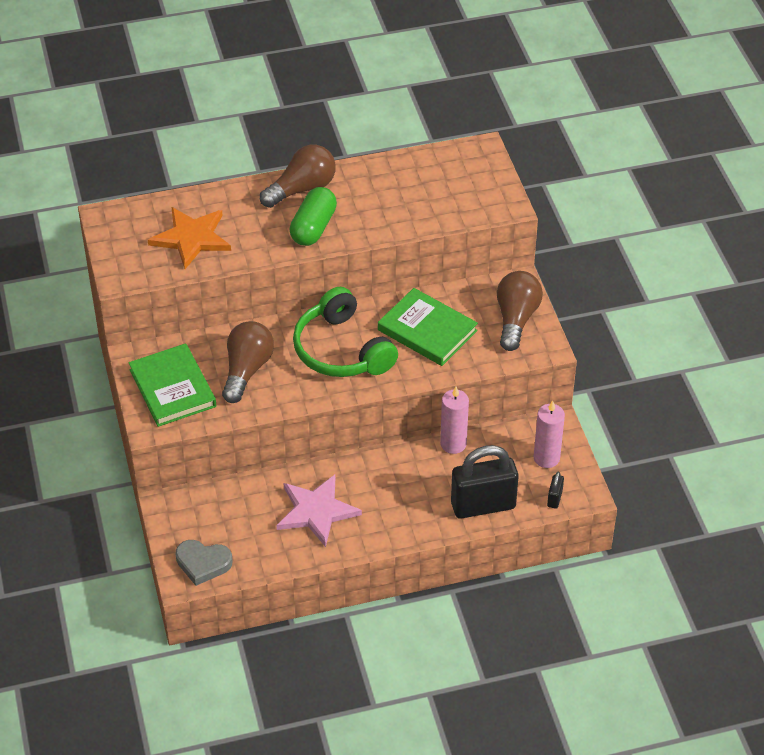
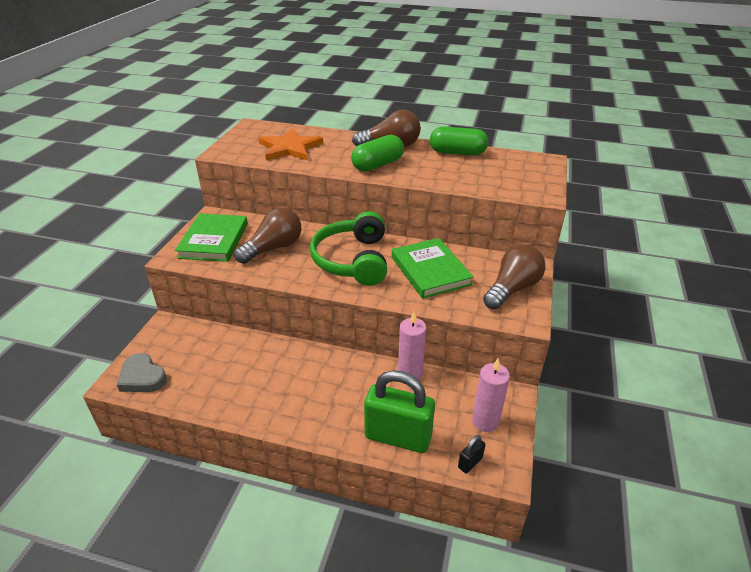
camera: 30 degrees right, 10 degrees down
(316, 511) = (259, 377): pink star -> none
(383, 173) = (457, 153): none -> green capsule
(483, 505) = (398, 437): black padlock -> green padlock

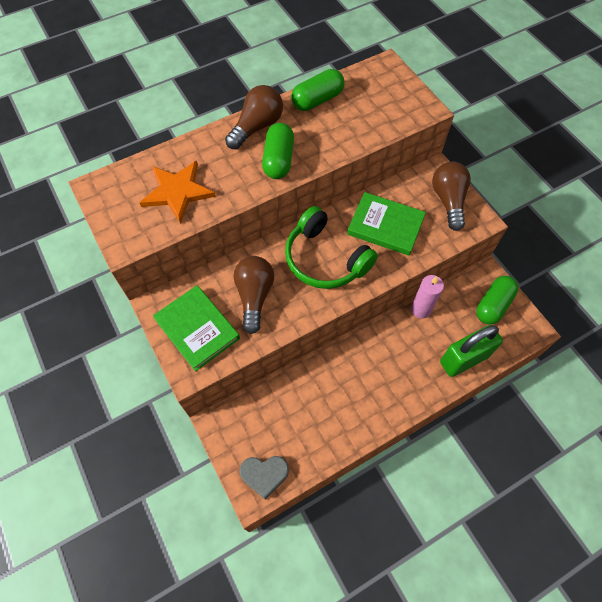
camera: 45 degrees left, 25 degrees up
(470, 462) = (513, 339): black padlock -> none
(485, 421) = (493, 305): pink candle -> green capsule

